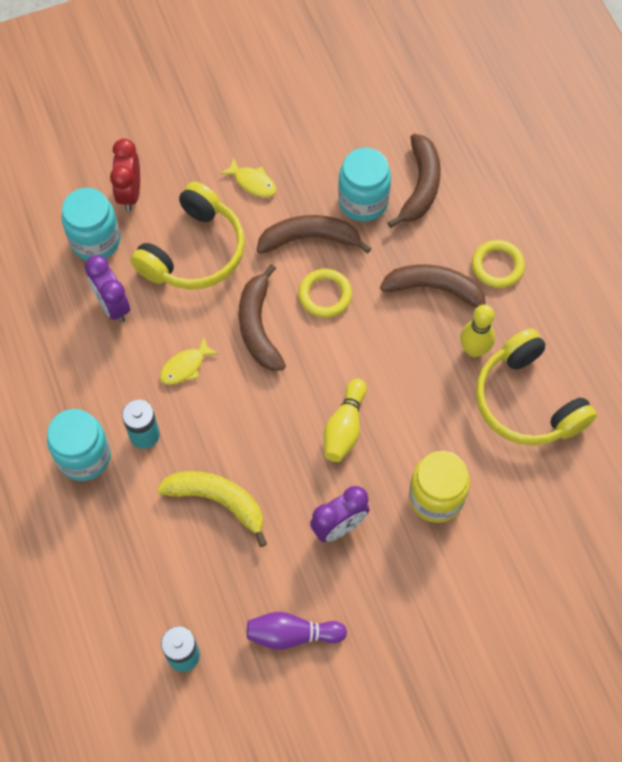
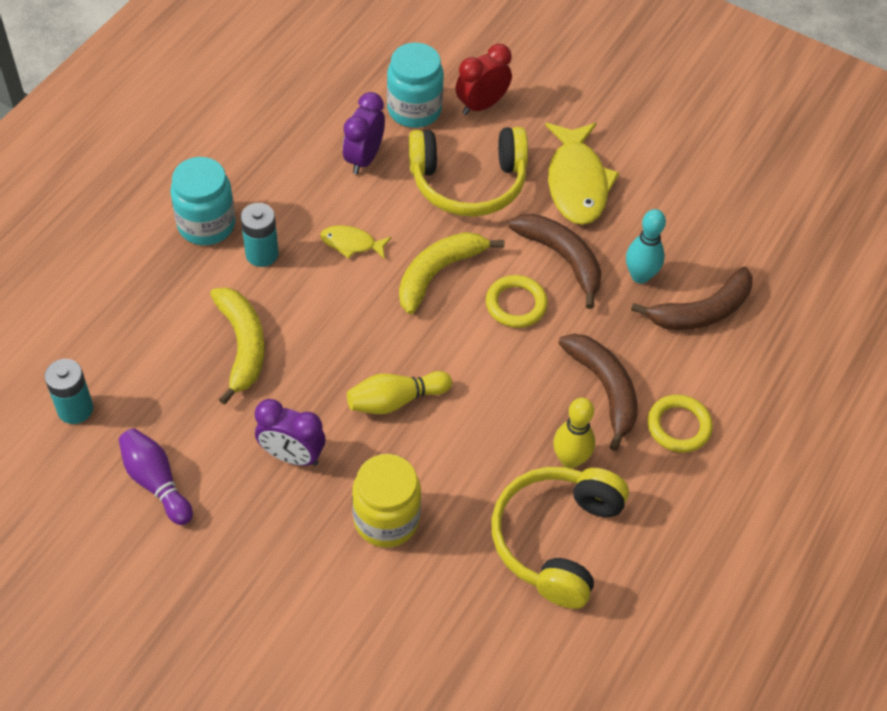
camera: 50 degrees right, 10 degrees down
(252, 182) = (577, 183): yellow fish -> yellow fish, size x1.98
(258, 326) = (438, 273): brown banana -> yellow banana
(363, 201) = (640, 276): turquoise jar -> turquoise bowling pin

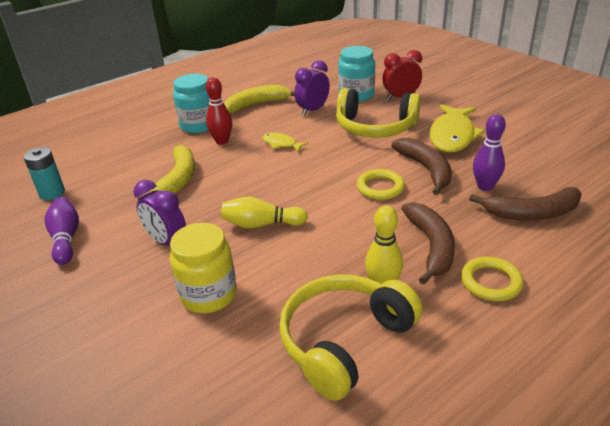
camera: 25 degrees right, 20 degrees down
(262, 254) = (222, 141): turquoise battery -> red bowling pin
(438, 273) = (332, 164): yellow banana -> yellow banana (257, 104)
(640, 276) = (485, 186): turquoise bowling pin -> purple bowling pin

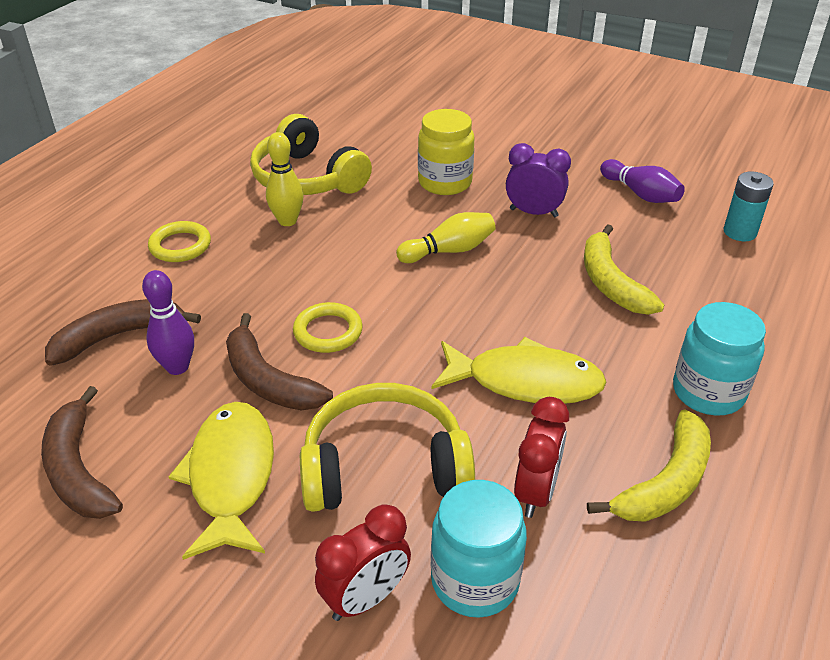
camera: 155 degrees right, 5 degrees up
(222, 141) = (627, 365): red bowling pin -> none
(281, 144) = (525, 381): yellow fish -> yellow fish, size x1.98
(313, 110) = (535, 492): purple clock -> red clock
(344, 341) = (307, 178): yellow headphones -> yellow headphones turned 120 degrees clockwise
(431, 246) = (245, 267): brown banana -> brown banana (78, 469)

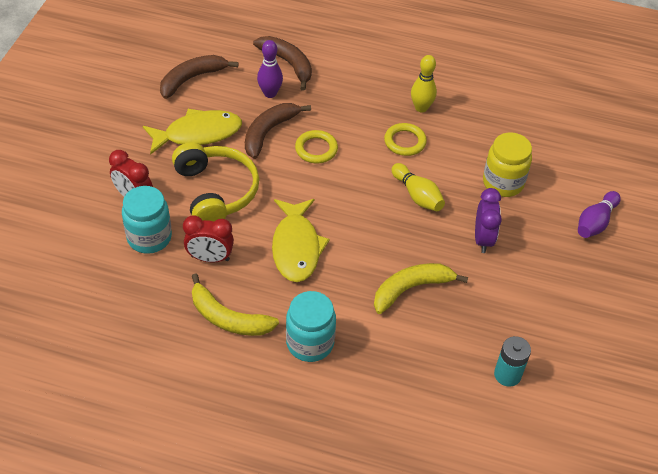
camera: 75 degrees right, 10 degrees up
(180, 246) = (376, 65): yellow ring -> yellow ring (405, 142)
(307, 178) = (476, 107): yellow headphones -> none
(640, 194) = (538, 307): purple bowling pin -> purple bowling pin (595, 222)

